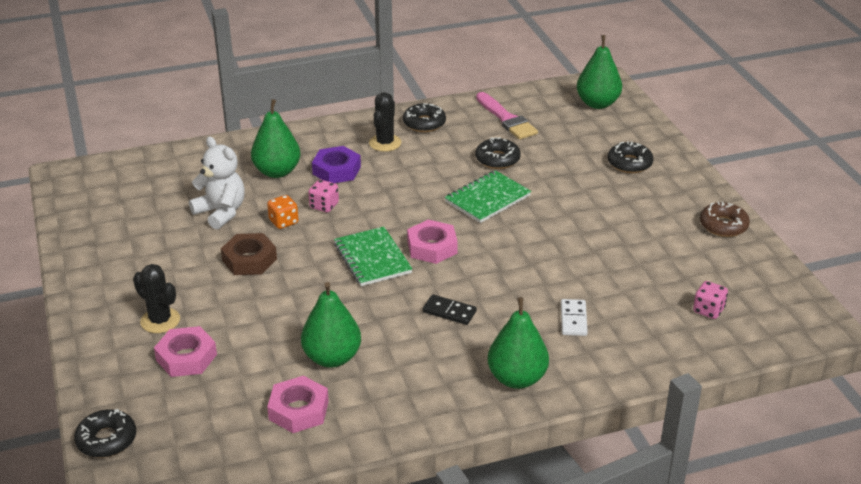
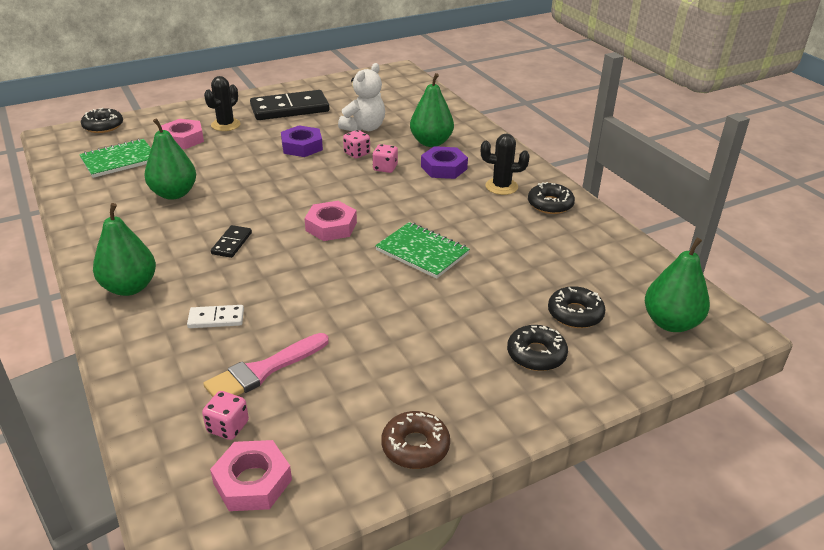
camera: 80 degrees right, 0 degrees up
(137, 266) = (290, 109): none -> black domino
(249, 260) = (302, 146): brown nut -> purple nut
(283, 222) = (357, 154): orange dice -> pink dice
(298, 410) = (114, 187): pink nut -> pink nut (252, 481)
(372, 258) = (309, 198): green notebook -> green notebook (119, 160)
(497, 159) = (501, 253): black donut -> black donut (575, 314)
(506, 119) = (589, 255): pink brush -> pink brush (263, 370)

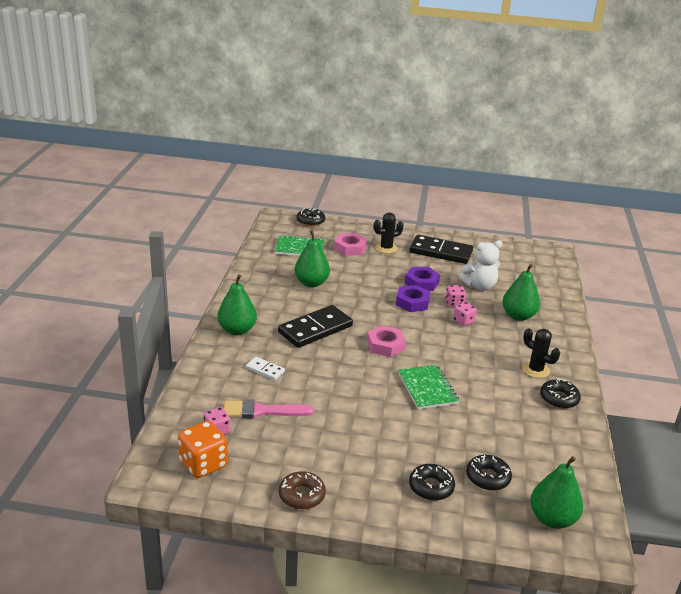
camera: 35 degrees right, 5 degrees down
(231, 243) = (315, 329): black domino -> black domino, size x2.09
(252, 481) = (203, 464): pink nut -> orange dice
(444, 168) = (507, 338): purple nut -> purple nut (412, 302)

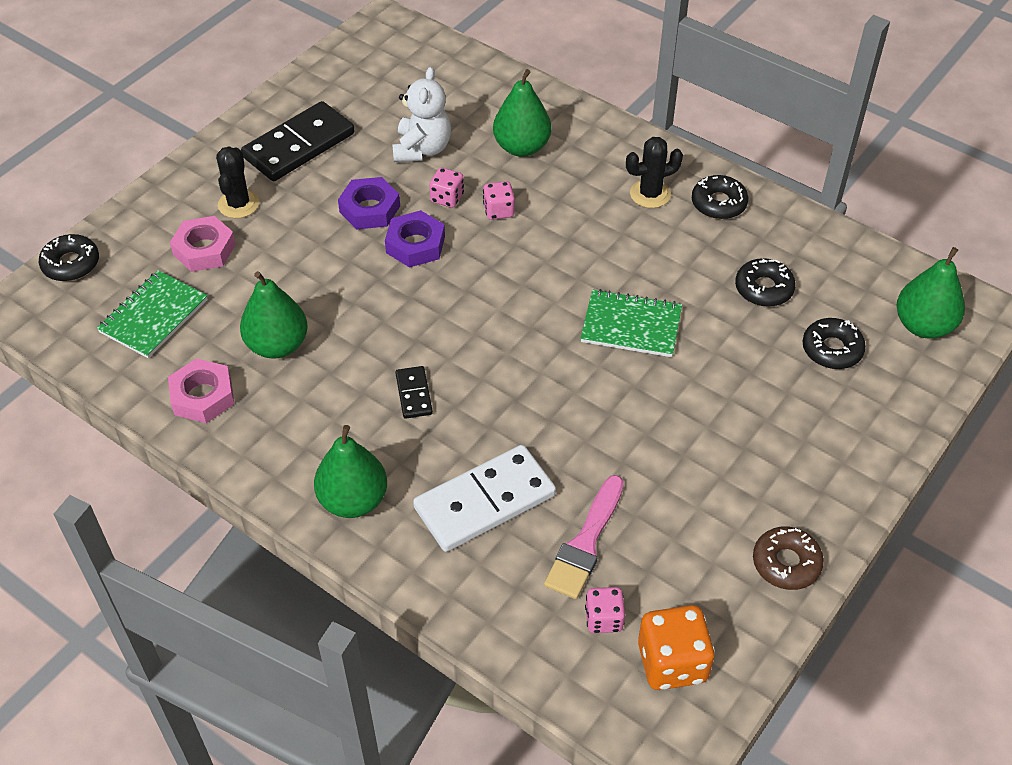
camera: 60 degrees left, 20 degrees up
(265, 370) = (485, 502): white domino -> white domino, size x2.09
(315, 329) = (413, 394): black domino -> black domino, size x0.48
(385, 345) = (506, 326): pink nut -> pink nut (203, 396)
(431, 487) = (826, 415): black donut -> black donut (764, 288)

